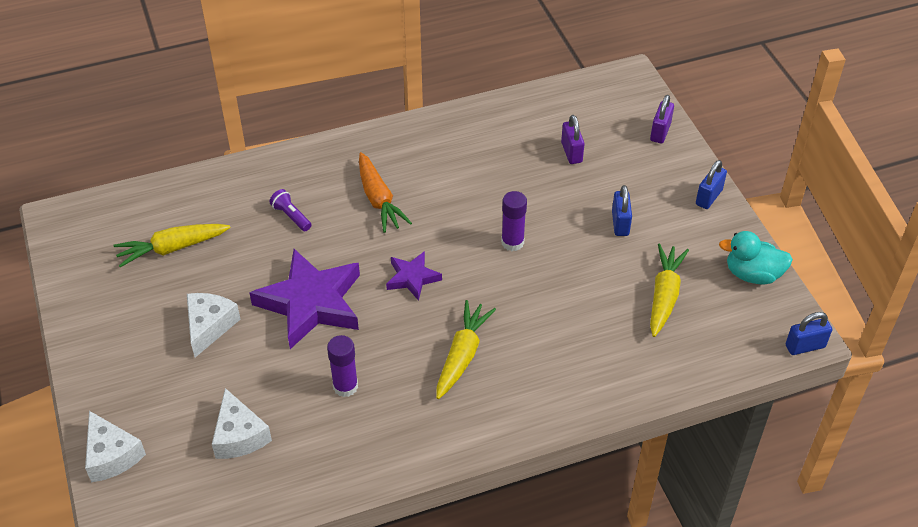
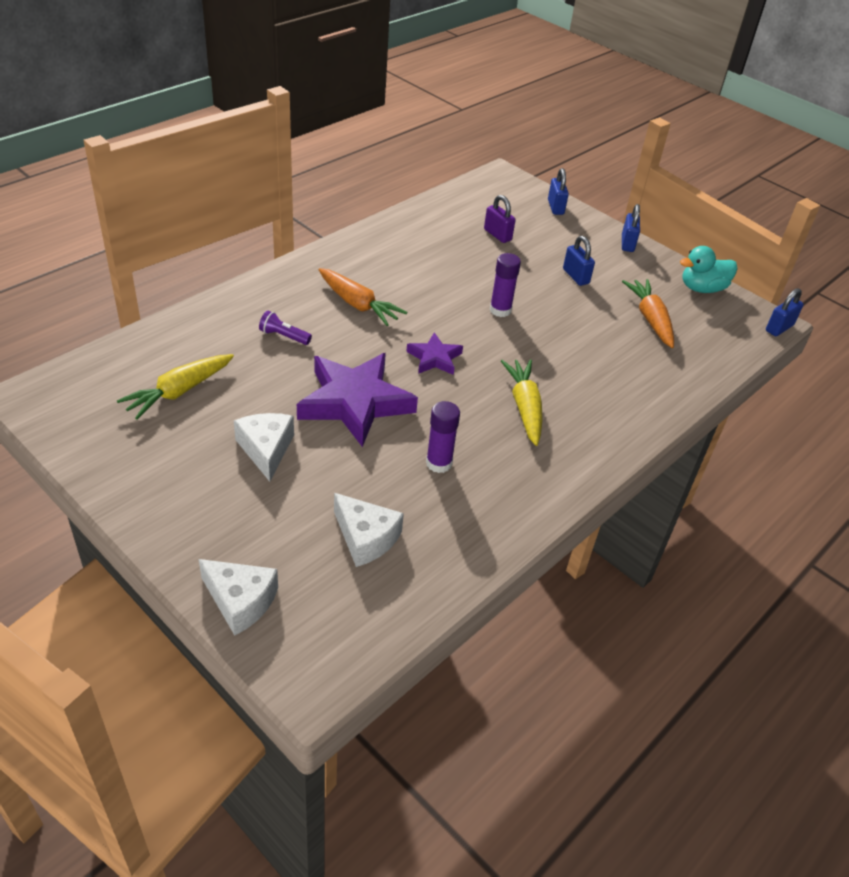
camera: 30 degrees left, 5 degrees down
(660, 132) = (555, 207): purple padlock -> blue padlock
(664, 295) = (650, 319): yellow carrot -> orange carrot

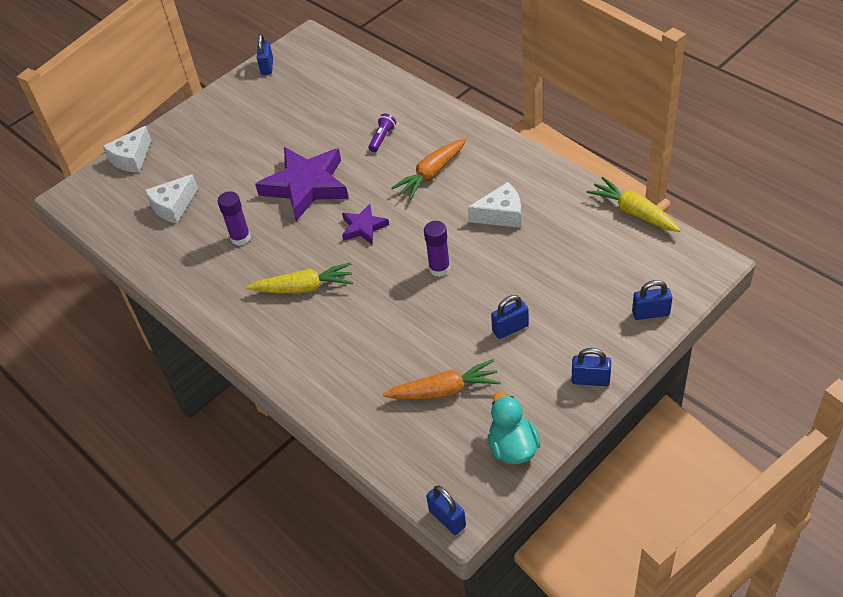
camera: 100 degrees right, 5 degrees up
(76, 439) = (267, 67): none -> blue padlock
(179, 392) = (314, 98): yellow carrot -> yellow carrot (633, 212)
(266, 449) = (256, 148): white cheese -> white cheese (501, 214)
(497, 235) = (573, 263): purple padlock -> none

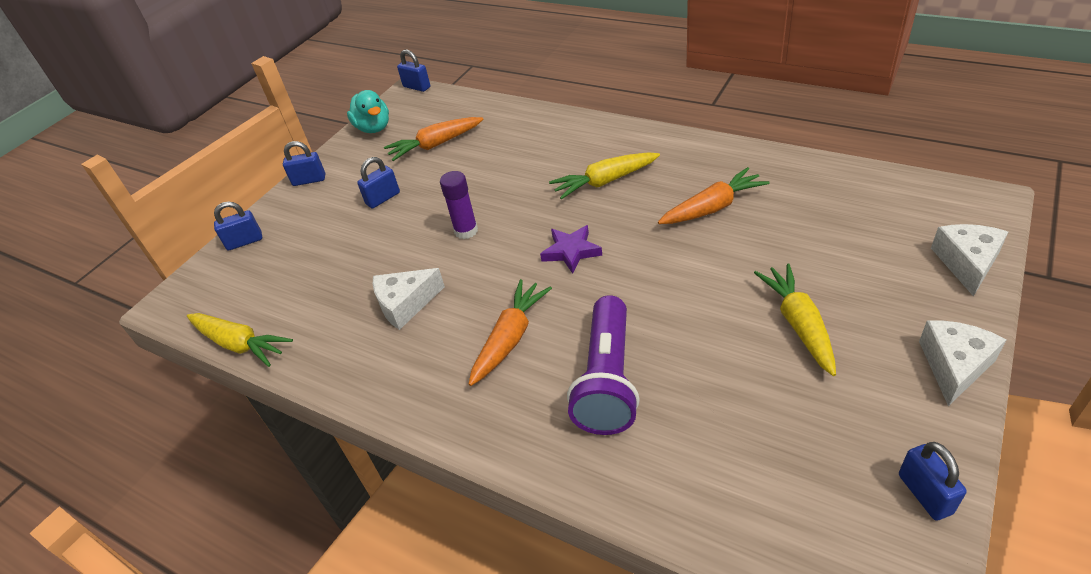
camera: 165 degrees right, 5 degrees down
(173, 206) = (832, 220): white cheese -> white cheese (954, 366)
(240, 238) = (713, 207): purple glue stick -> orange carrot
(255, 145) = (798, 324): none -> yellow carrot
(306, 186) = (676, 282): purple star -> none
(382, 138) = (607, 380): purple flashlight -> purple flashlight, size x2.25

